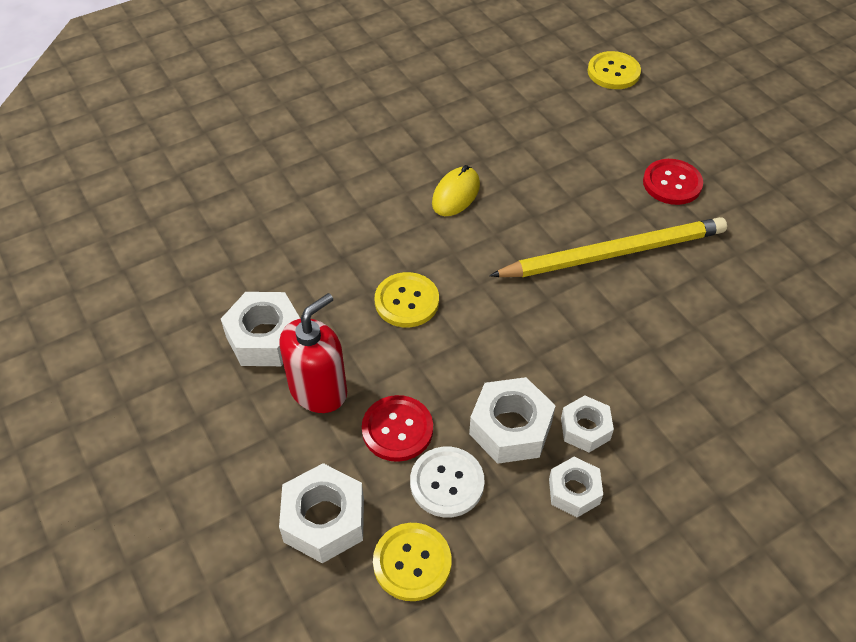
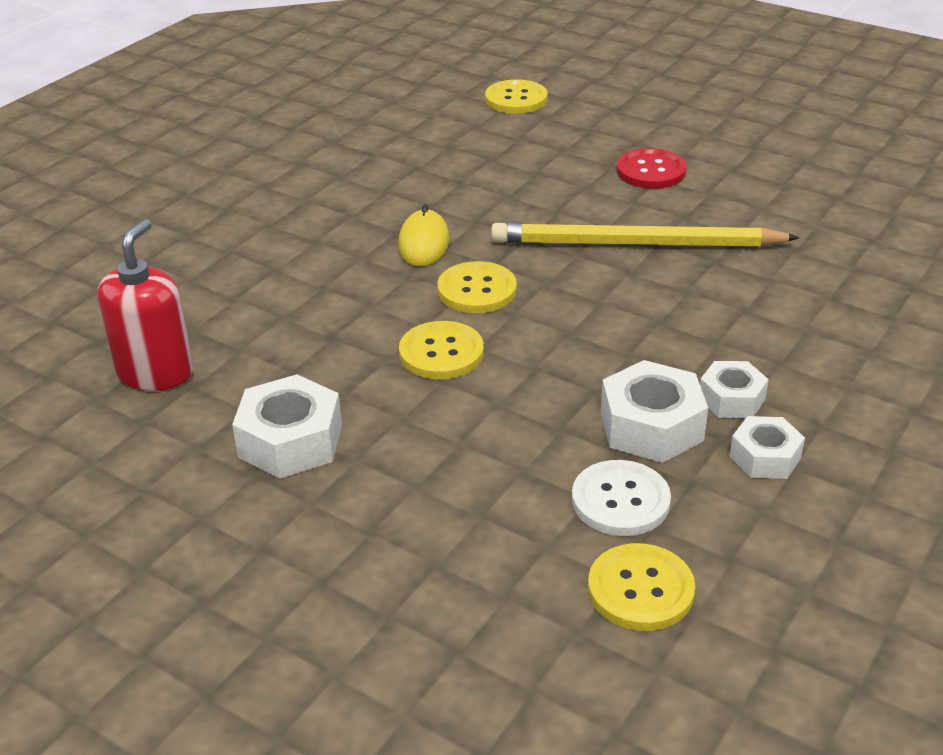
camera: 25 degrees left, 15 degrees down
(318, 390) = (398, 468): red soap dispenser -> red soap dispenser (156, 372)
(324, 520) = (503, 590): white nut -> none
(397, 429) = (523, 472): red button -> none
(466, 253) = (477, 290): none -> yellow button
(612, 253) = (637, 244): yellow pencil -> yellow pencil turned 135 degrees counterclockwise

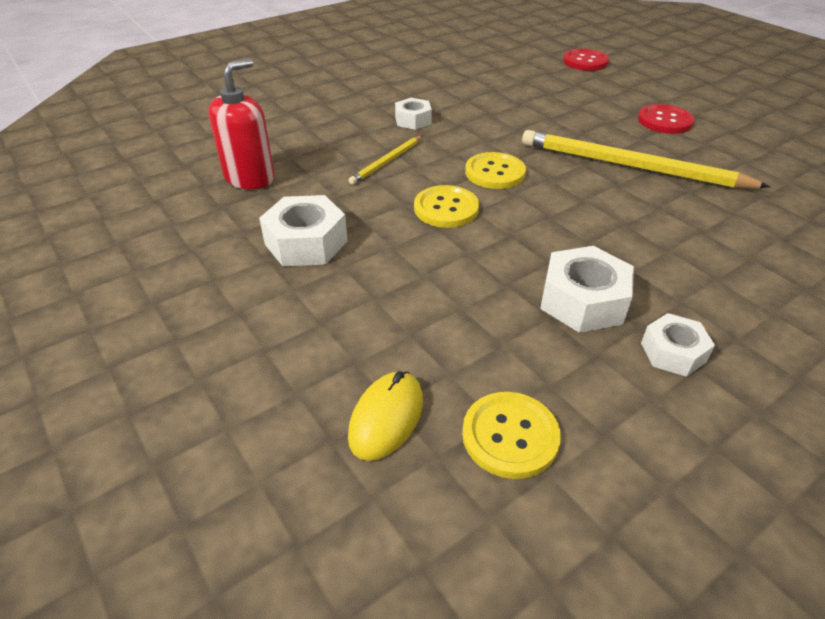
camera: 20 degrees right, 5 degrees up
(330, 306) = (387, 162): none -> yellow pencil
(423, 243) = (473, 135): yellow mouse -> yellow mouse (386, 418)
(516, 99) = (585, 61): yellow button -> red button
(620, 500) = (529, 354): white button -> none
(731, 399) = (662, 297): white nut -> white nut (413, 120)

